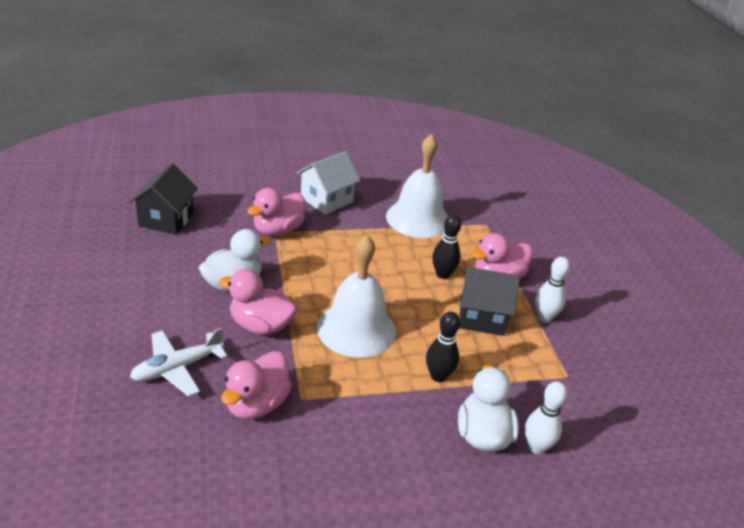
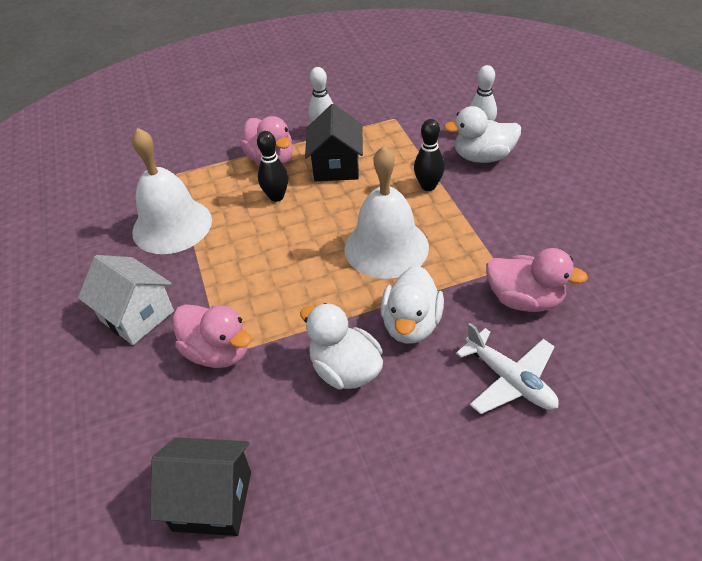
camera: 90 degrees left, 10 degrees up
(260, 325) = (411, 324): pink duck -> white duck

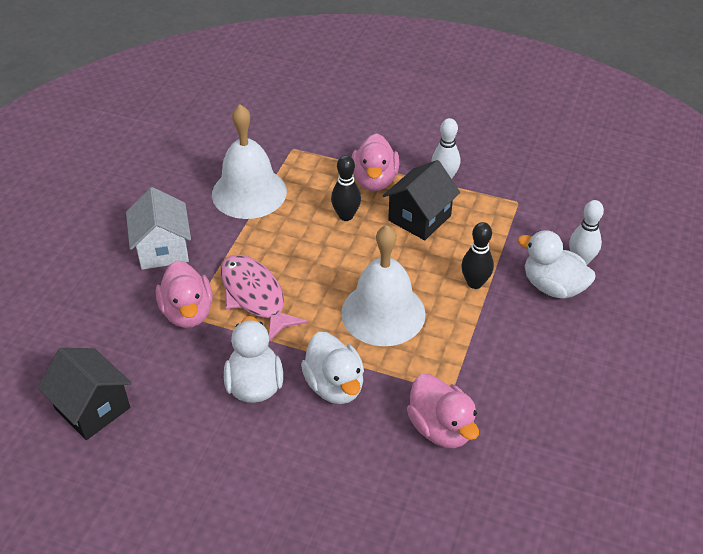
camera: 35 degrees right, 0 degrees up
(266, 300) = (255, 296): none -> pink fish
(411, 324) = (334, 385): white duck -> white duck turned 75 degrees counterclockwise
(510, 380) = (358, 476): white plane -> none

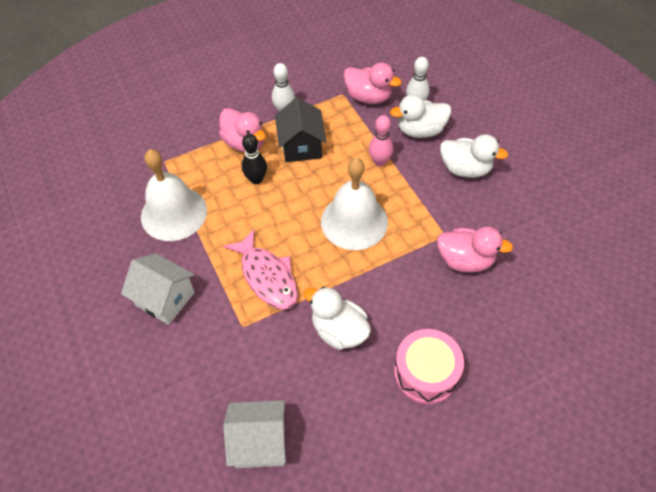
camera: 45 degrees left, 10 degrees up
(92, 408) = (260, 442): black house -> white house
(188, 312) = (238, 324): pink duck -> pink duck (368, 97)
(255, 296) = (267, 276): pink fish -> pink fish turned 135 degrees counterclockwise
(279, 482) = (426, 373): none -> pink drum
(334, 385) = (383, 288): white duck -> white duck (465, 169)
(475, 283) = (380, 161): black bowling pin -> pink bowling pin

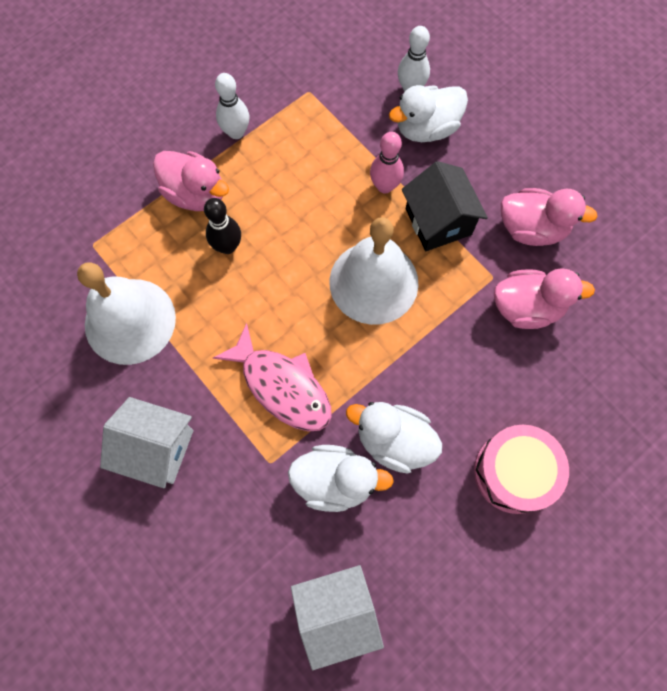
camera: 15 degrees left, 15 degrees up
(301, 146) = (274, 184): black house -> black house (438, 221)
(368, 97) = (345, 89): pink duck -> pink duck (532, 228)
(465, 169) = (497, 175): white duck -> white duck (335, 481)

